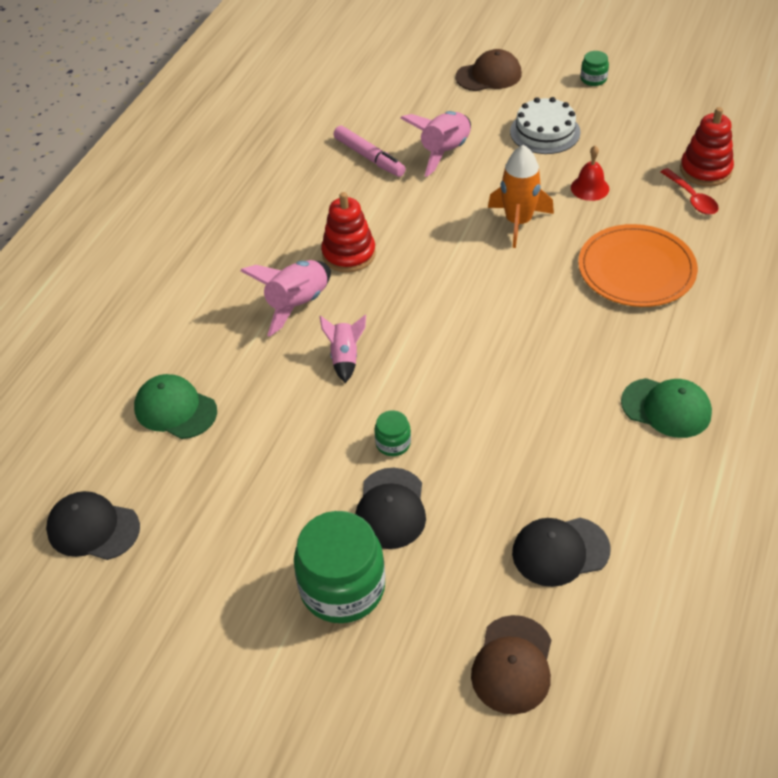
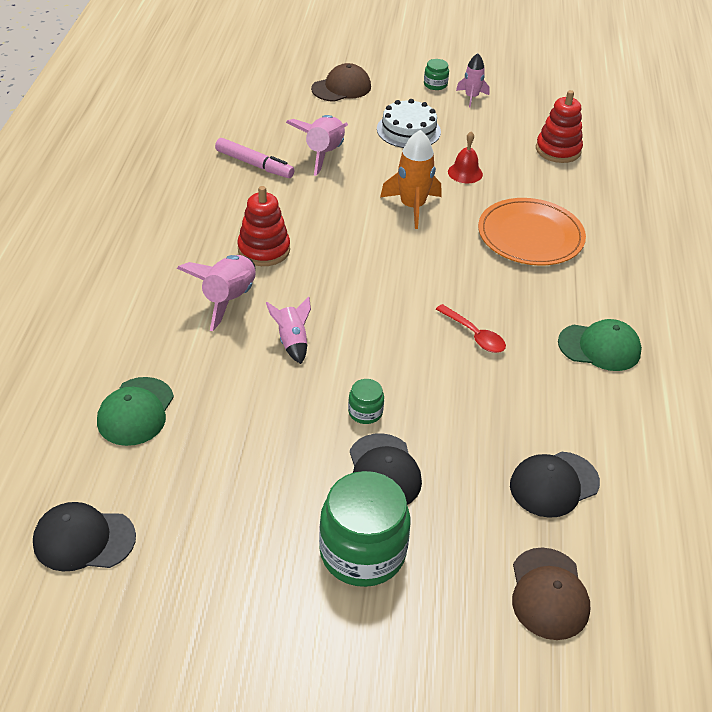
camera: 20 degrees left, 5 degrees down
(175, 409) = (136, 411): green cap -> green cap turned 90 degrees counterclockwise
(629, 97) = (471, 97): none -> pink rocket
(691, 198) = (555, 173): red spoon -> red spoon (474, 335)

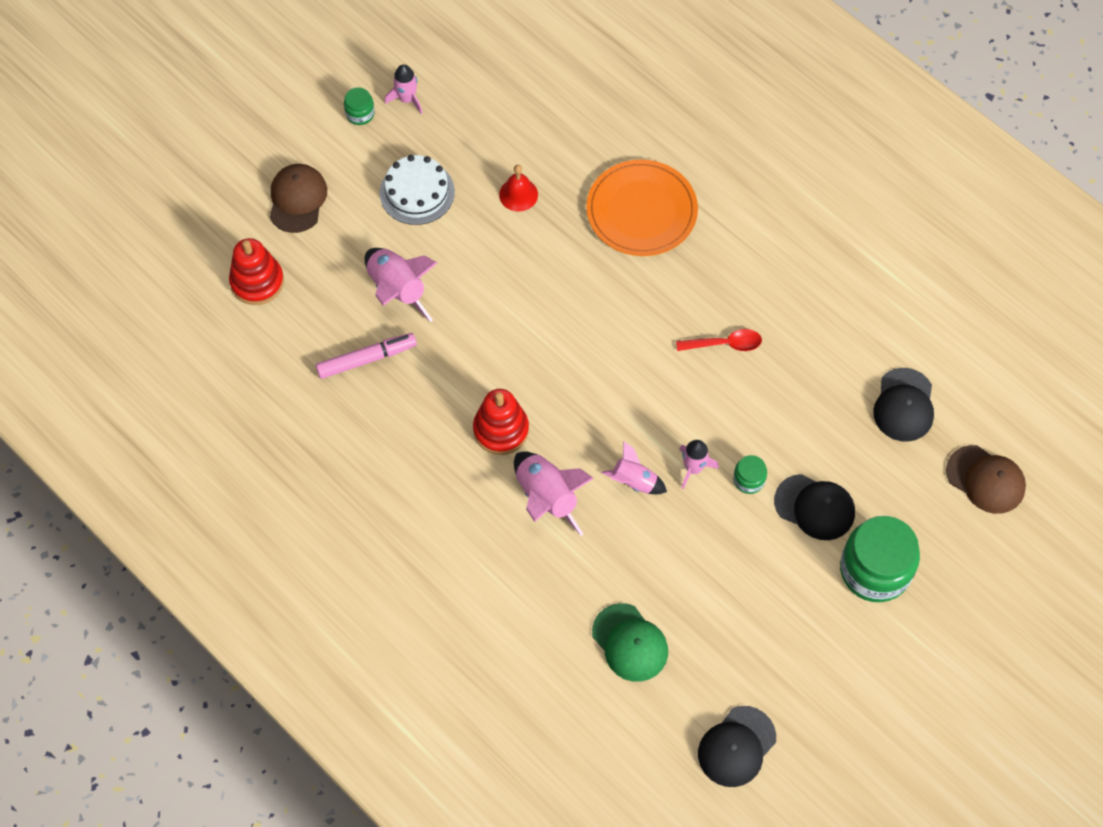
camera: 50 degrees left, 20 degrees up
(340, 371) = (693, 468): none -> pink rocket
(412, 207) = (532, 272): orange rocket -> none
(558, 150) = (545, 94): red stacking toy -> red stacking toy (257, 282)
(599, 347) = (802, 267): green cap -> none

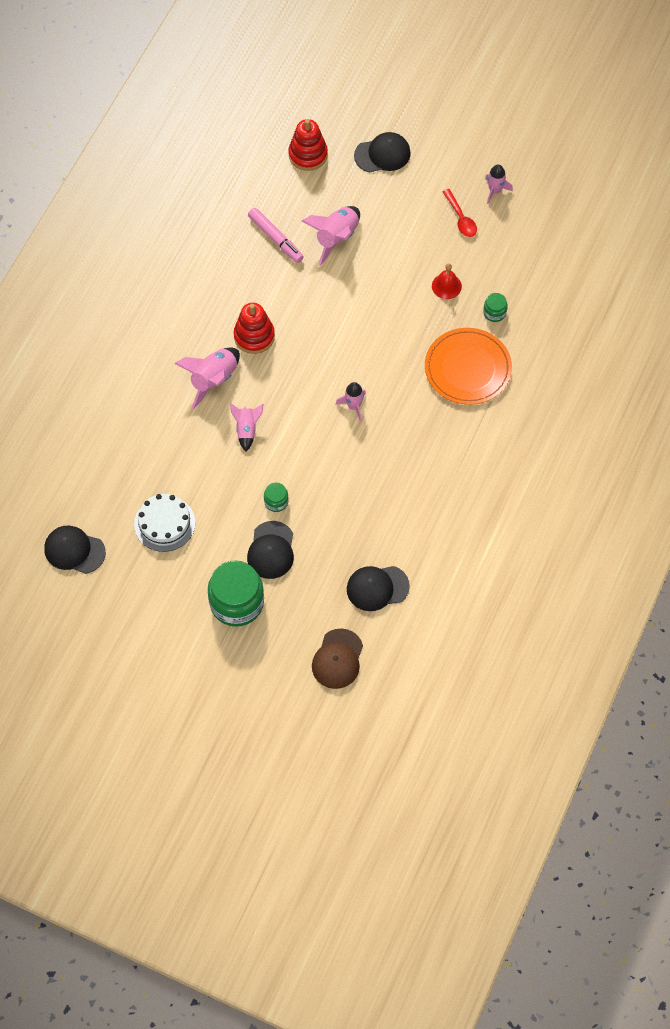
camera: 70 degrees right, 0 degrees up
(297, 199) = (382, 154): brown cap -> black cap
(360, 114) = (469, 167): green jar -> green jar (494, 312)
(417, 192) = (420, 223): white cake -> white cake (164, 523)
(630, 643) = (126, 463): green cap -> none
(693, 468) = (271, 464): pink rocket -> pink rocket (353, 406)
(725, 344) = (379, 455): red spoon -> red spoon (461, 218)

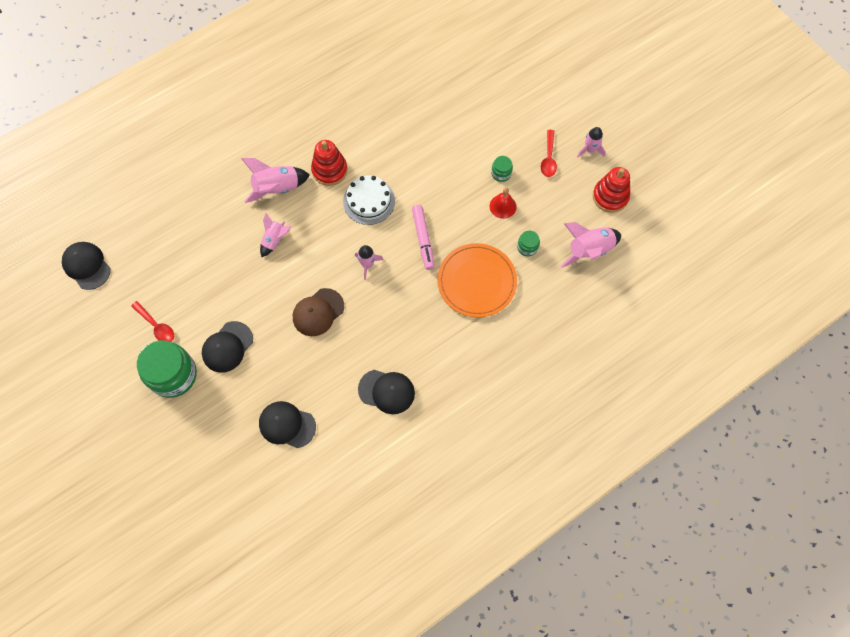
camera: 30 degrees right, 5 degrees up
(164, 523) = (164, 281): white cake -> white cake (369, 201)
(187, 568) = (156, 326): none -> red spoon
(275, 239) = (396, 104): pink marker -> pink marker (423, 239)
(276, 501) = (258, 309): green jar -> green jar (501, 173)
(308, 155) = (462, 52): red stacking toy -> red stacking toy (610, 196)
(336, 238) = (442, 126): pink rocket -> pink rocket (589, 250)
(337, 659) = (216, 467): brown cap -> brown cap (318, 312)
(382, 154) = (519, 79): black cap -> black cap (386, 391)

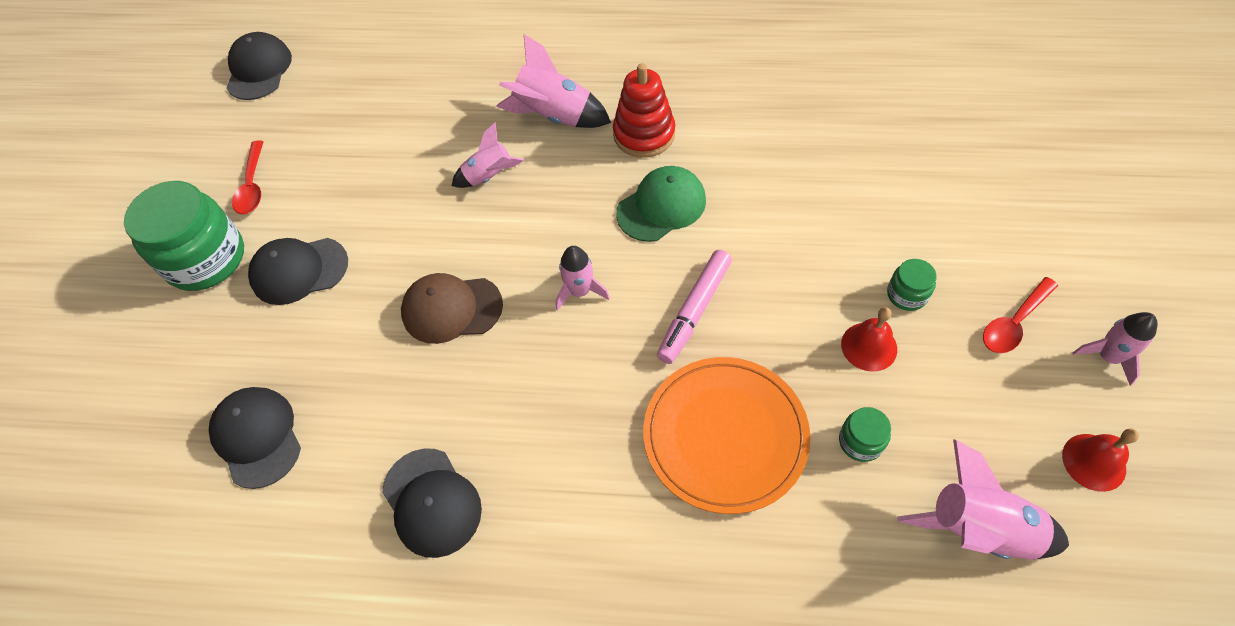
camera: 45 degrees right, 10 degrees down
(369, 201) = (661, 206): white cake -> green cap
(610, 196) = (1094, 462): red stacking toy -> red bell

